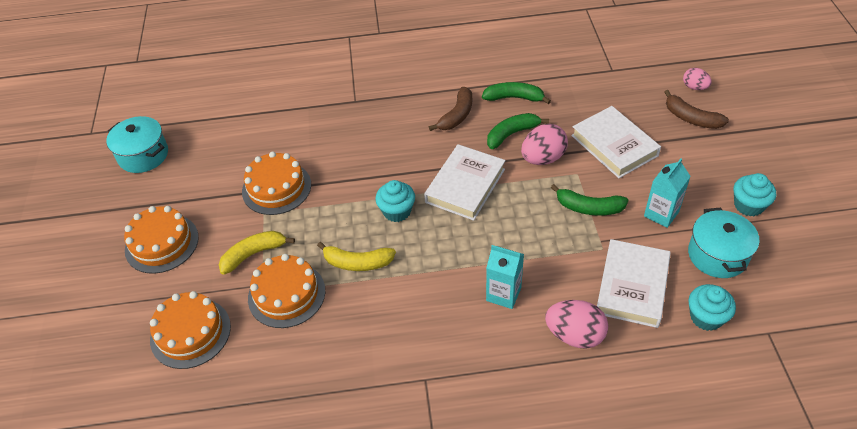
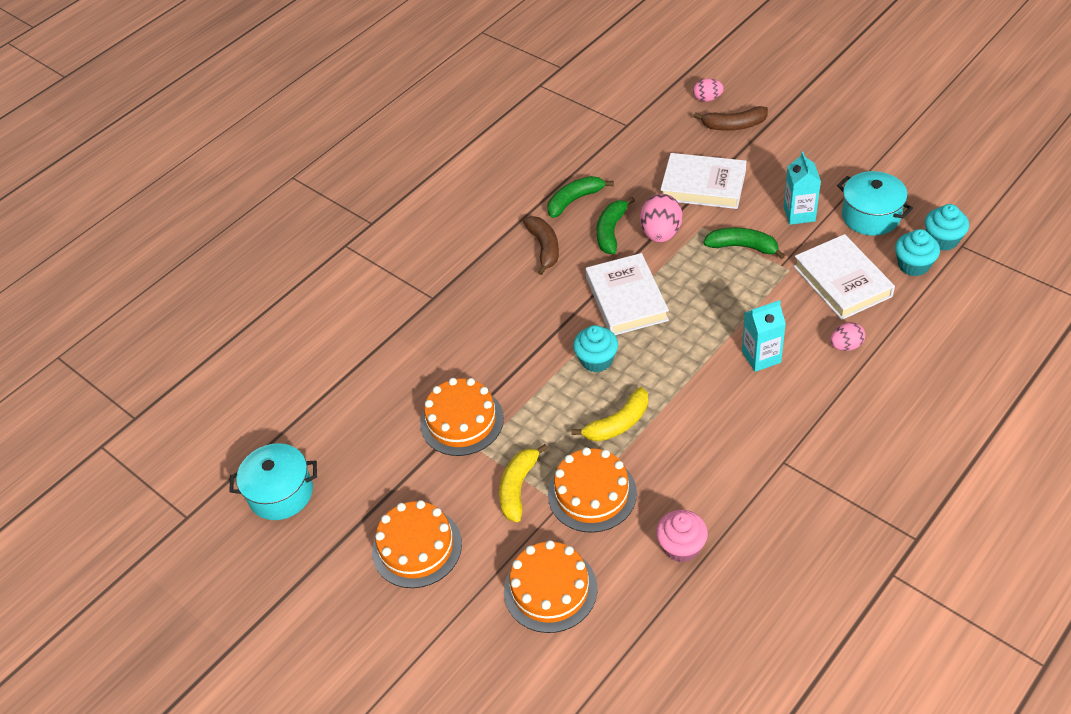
camera: 40 degrees left, 0 degrees up
(291, 376) = (681, 546): none -> pink cupcake
(574, 335) = (846, 346): pink egg -> pink egg, size x0.59
(589, 208) = (743, 247): green banana -> green banana turned 135 degrees counterclockwise
(748, 205) = (849, 165): turquoise cupcake -> turquoise cupcake (942, 240)

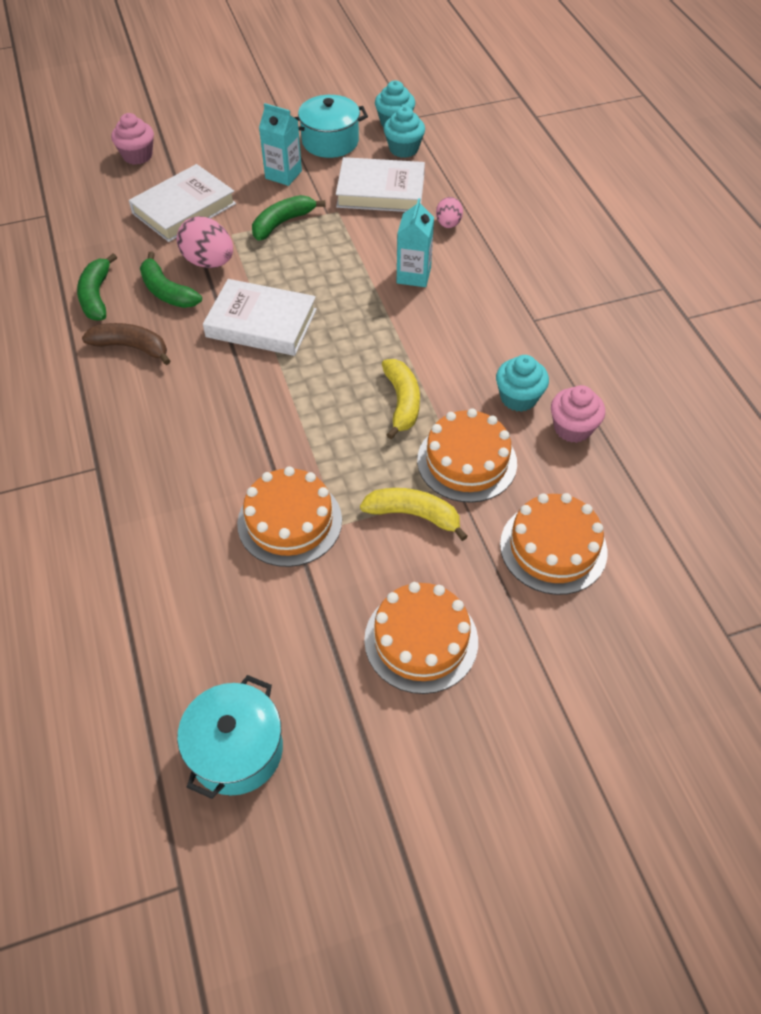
camera: 65 degrees left, 5 degrees up
(518, 487) = (414, 515): yellow banana -> yellow banana turned 150 degrees clockwise
(596, 360) = (313, 380): turquoise cupcake -> turquoise cupcake (518, 398)
(707, 99) = (84, 153): pink egg -> none
(734, 125) = (137, 156): brown banana -> pink cupcake

